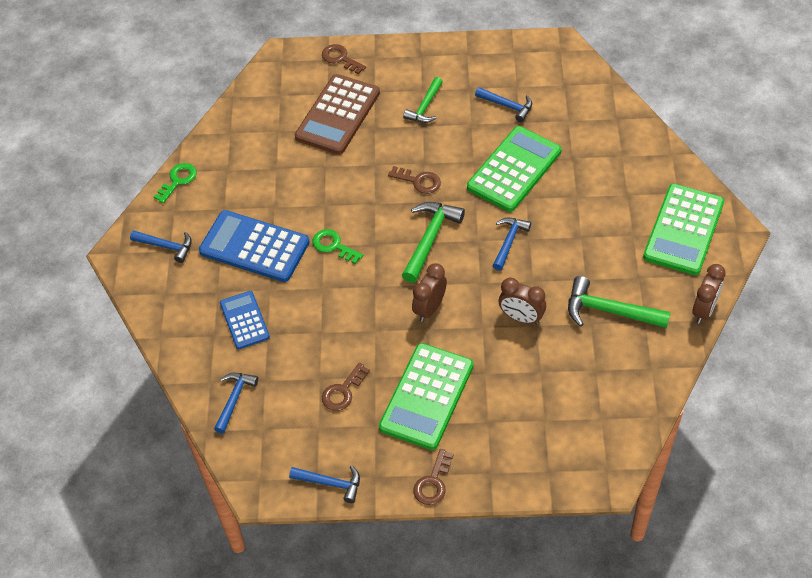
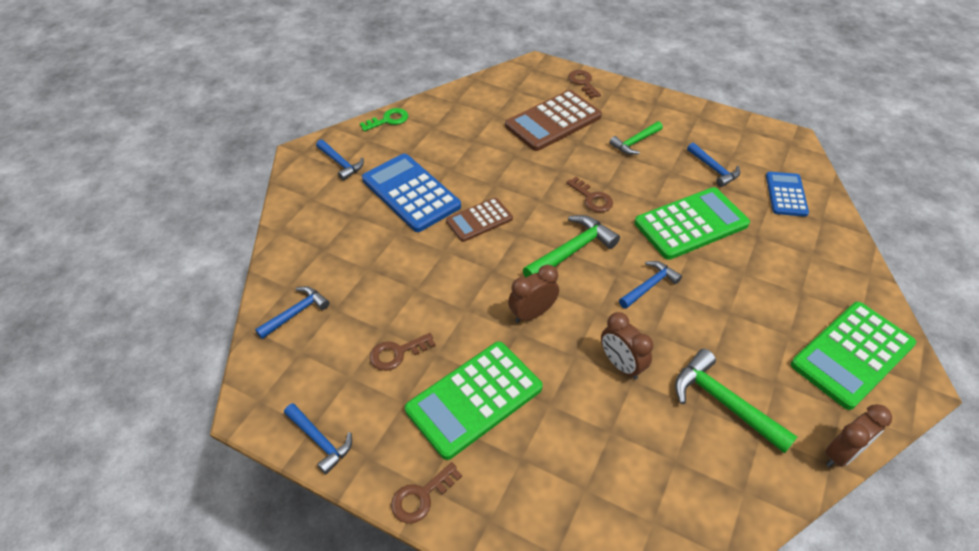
camera: 25 degrees right, 5 degrees down
(244, 320) = (357, 248): blue calculator -> blue calculator (786, 194)
(333, 246) = (479, 220): green key -> brown calculator

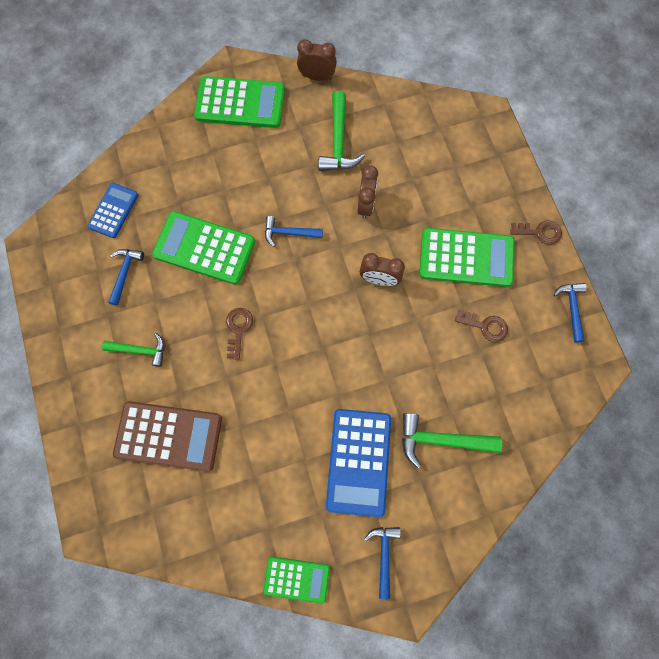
camera: 135 degrees left, 25 degrees up
(296, 313) = (527, 417): blue hammer -> none
(388, 120) = (296, 579): green key -> green calculator
(479, 220) = (335, 385): brown calculator -> none
(572, 251) = (304, 300): green hammer -> green hammer (441, 440)
(583, 82) = (85, 460): brown key -> none
(786, 194) = (113, 211): blue calculator -> blue calculator turned 150 degrees clockwise

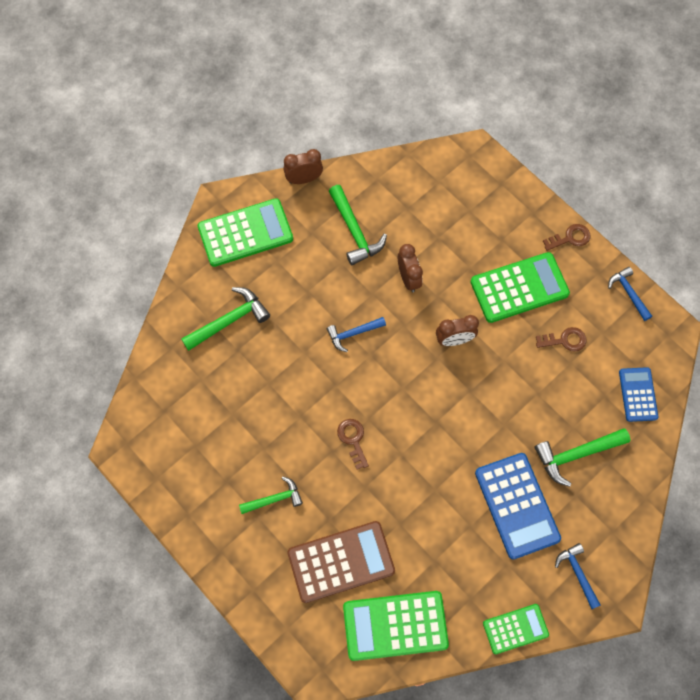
camera: 25 degrees left, 5 degrees down
(113, 211) = (180, 384): blue calculator -> blue calculator (638, 394)
(125, 273) = (222, 436): blue hammer -> none
(185, 174) = (229, 321): none -> green hammer
(204, 248) = (283, 381): green calculator -> green calculator (395, 625)

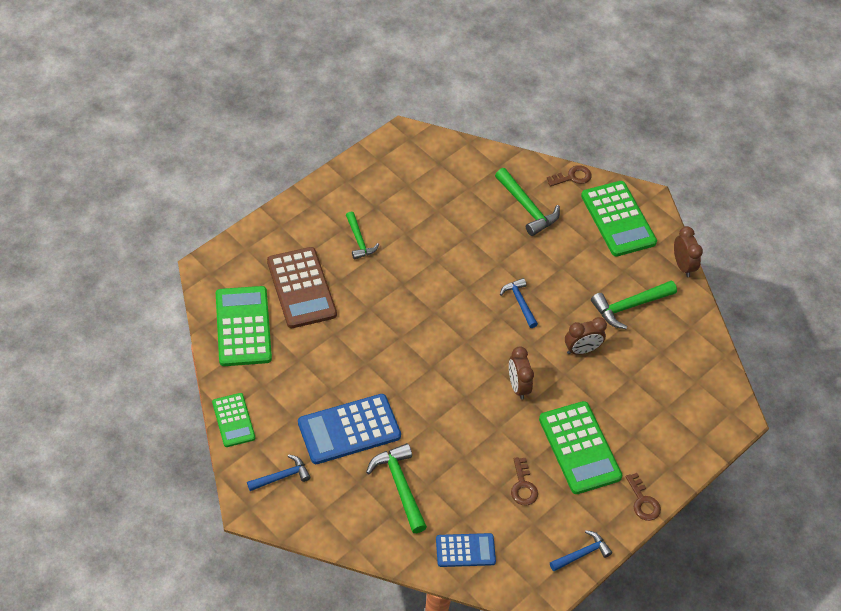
camera: 85 degrees right, 15 degrees down
(353, 439) = (414, 300): brown key -> brown key (572, 177)

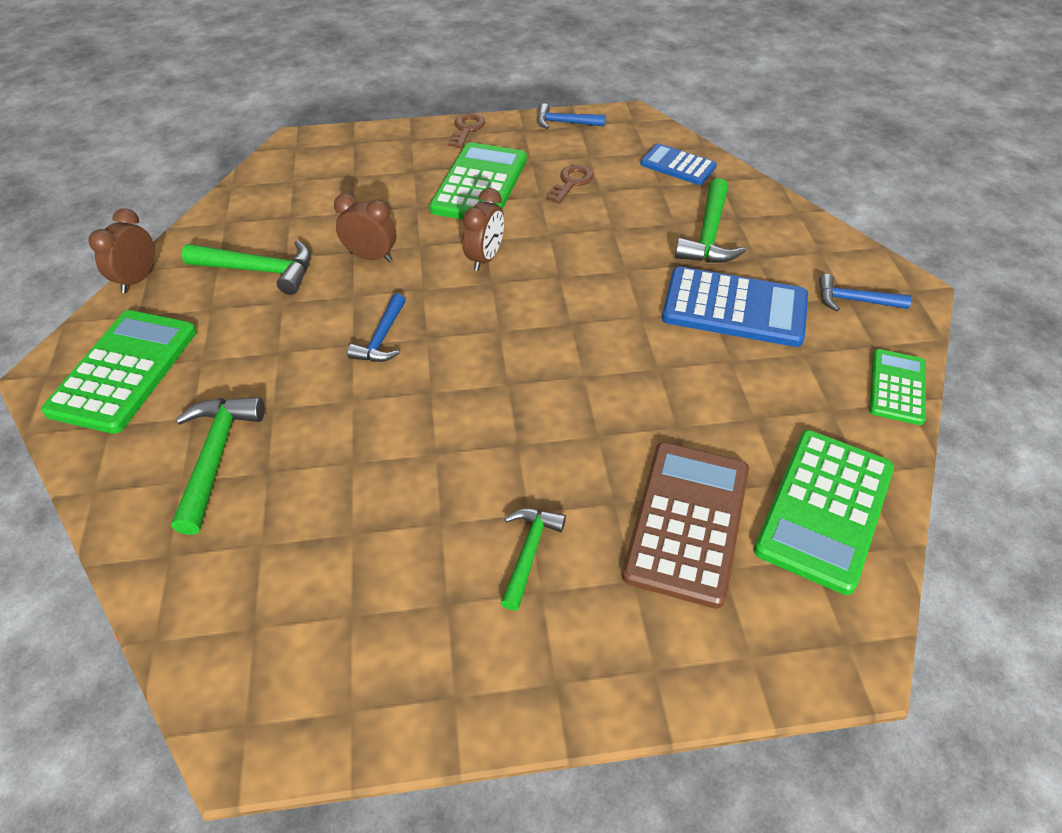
camera: 140 degrees left, 5 degrees down
(572, 177) = (90, 466): brown key -> none

